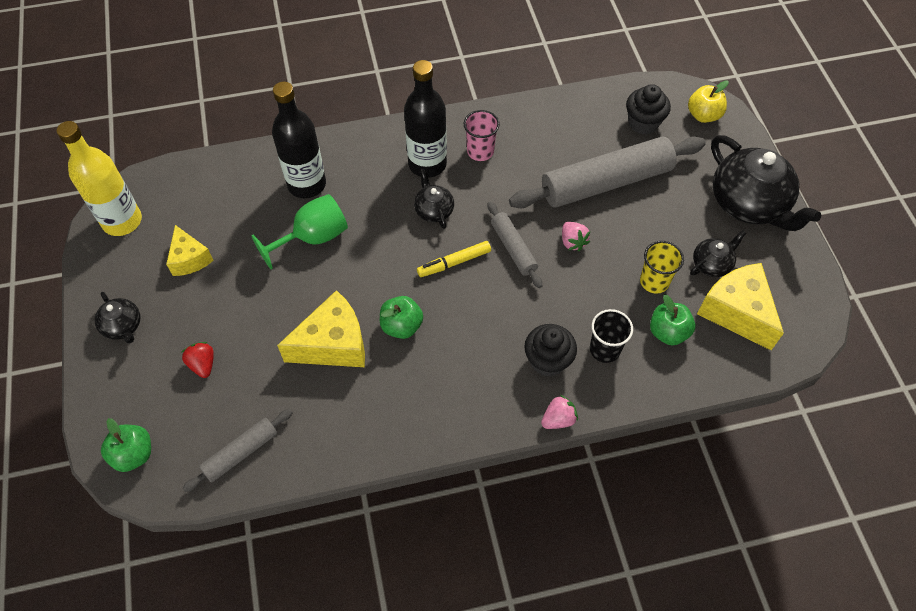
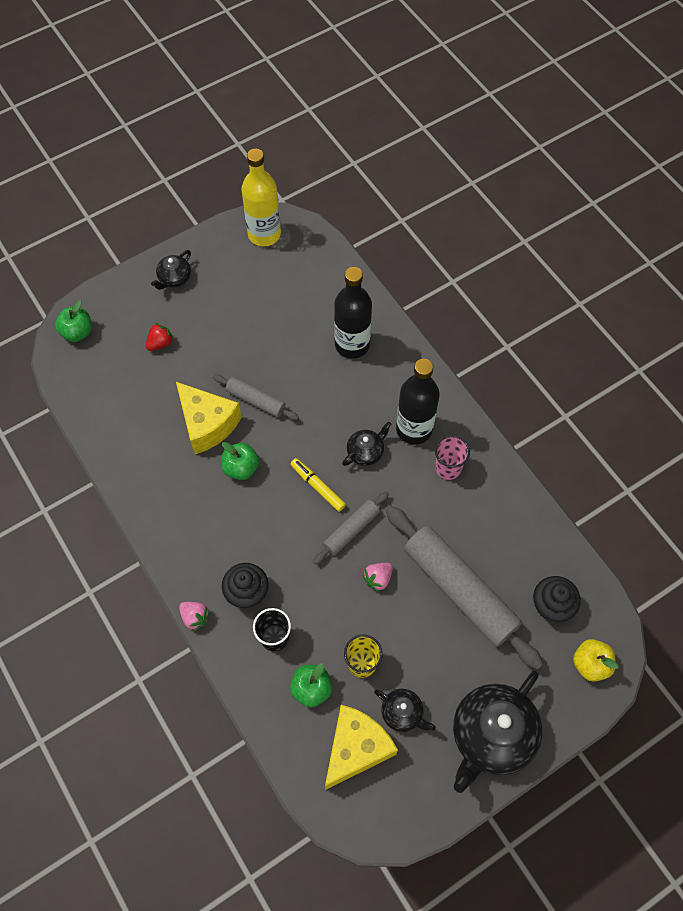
camera: 70 degrees right, 5 degrees up
(189, 259) = (247, 294): yellow cheese -> none
(241, 453) = (98, 399): grey rolling pin -> grey rolling pin (256, 400)
(312, 238) = (300, 370): green goblet -> none

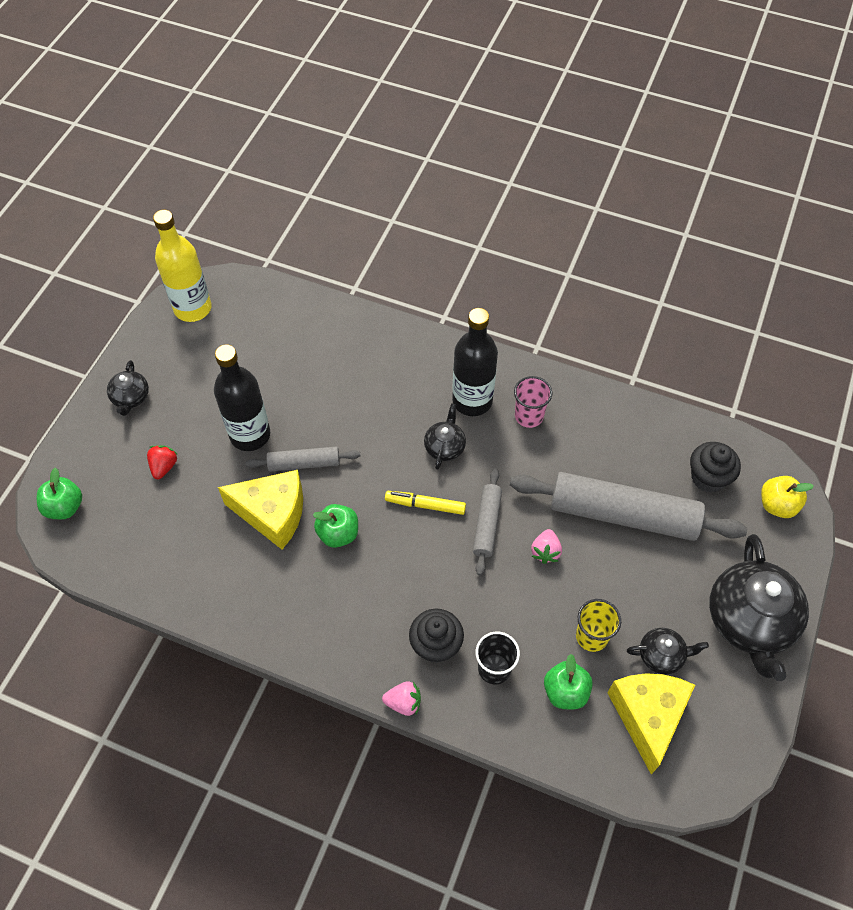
camera: 35 degrees left, 5 degrees down
(352, 344) = (357, 360): black bottle -> black bottle (250, 435)

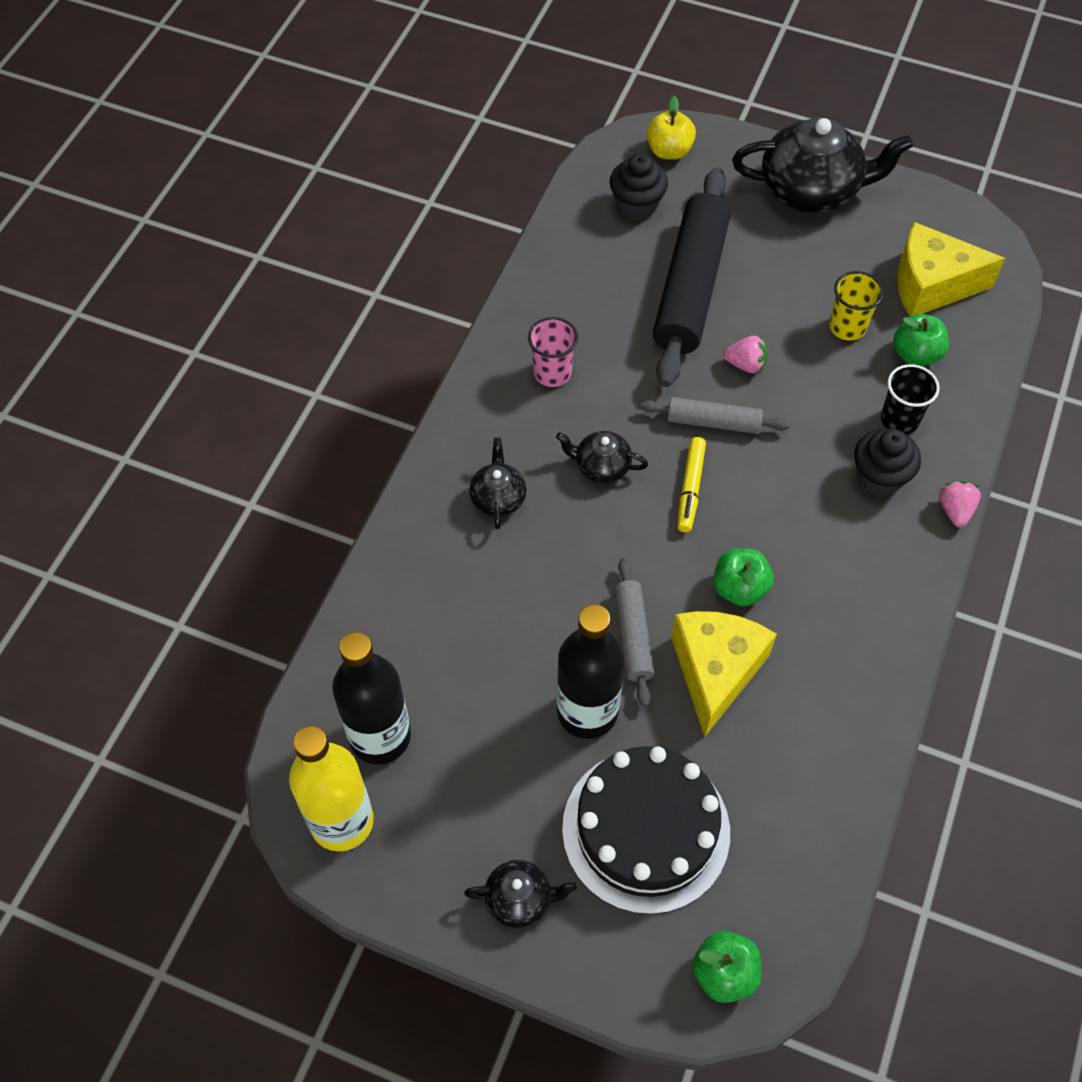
camera: 90 degrees left, 0 degrees up
(164, 466) = (646, 830): red strawberry -> black cake
(472, 401) = (528, 434): black bottle -> black bottle (380, 736)
(623, 514) = (690, 287): grey rolling pin -> black rolling pin
(661, 655) = (861, 267): black teapot -> black teapot (498, 498)

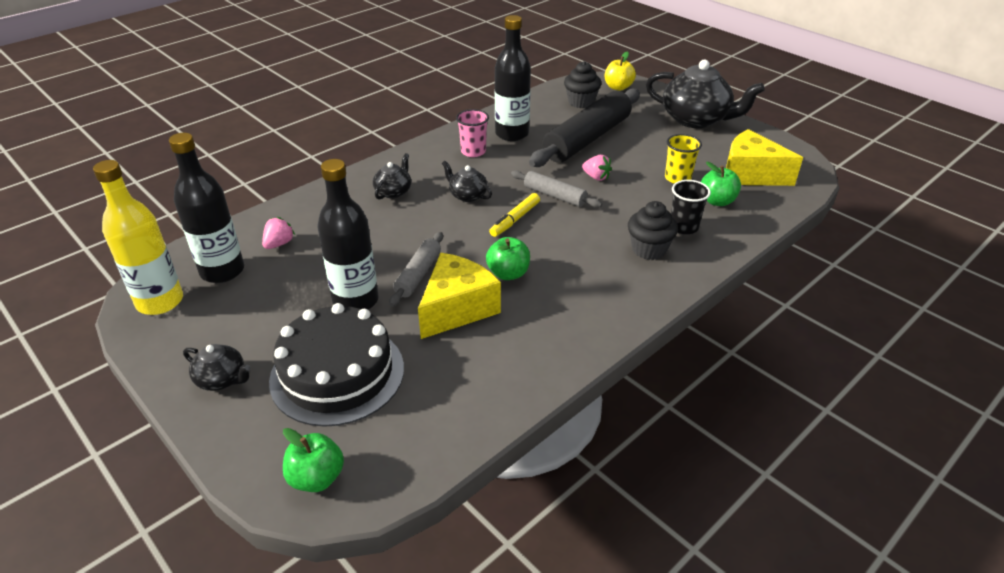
camera: 25 degrees right, 20 degrees down
(582, 314) = (512, 134): none -> black bottle
(955, 510) = (694, 280): pink strawberry -> pink strawberry (279, 244)

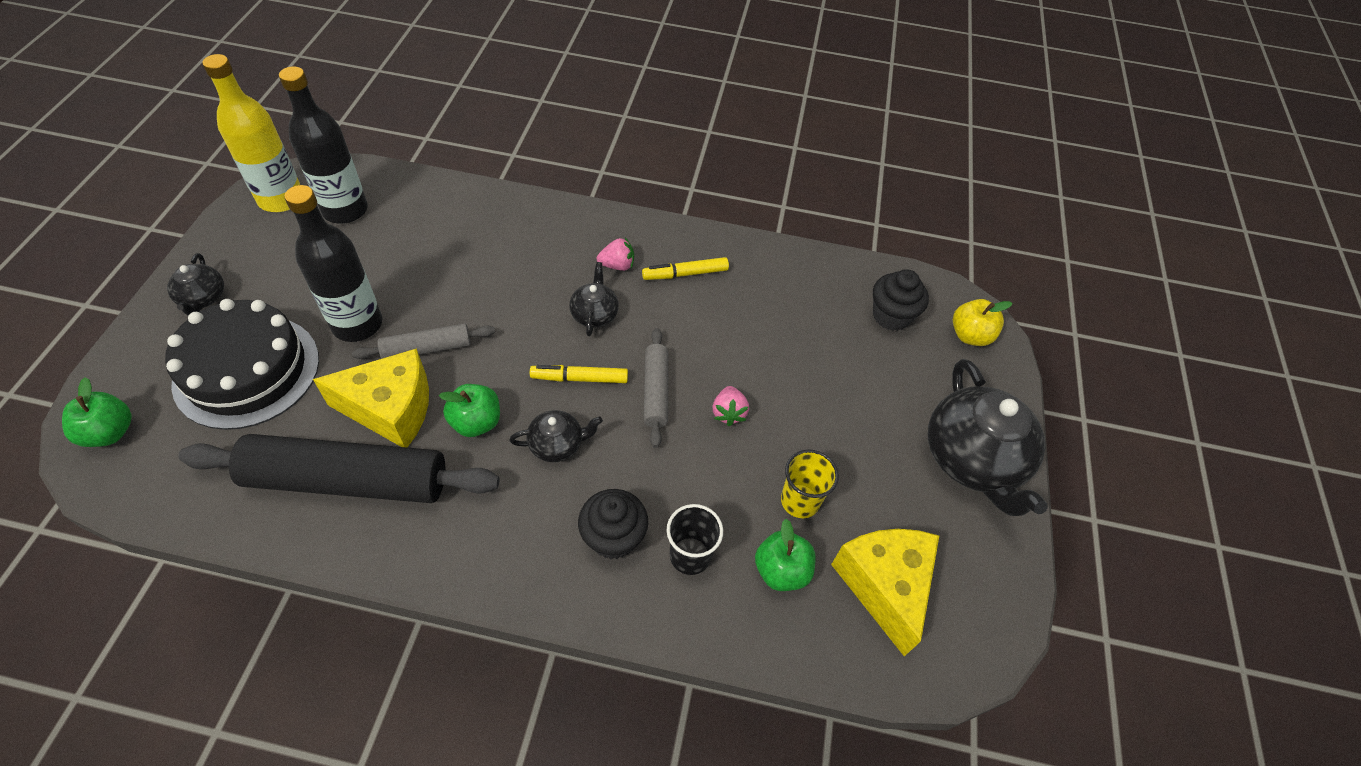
camera: 50 degrees right, 15 degrees up
(279, 244) = (409, 222): pink strawberry -> pink strawberry (617, 265)
(393, 192) = (554, 252): black teapot -> black teapot (557, 444)
(473, 151) = (685, 274): pink cup -> yellow marker
(512, 134) = (753, 288): black bottle -> none
(587, 139) = (808, 363): black rolling pin -> black rolling pin (348, 480)

